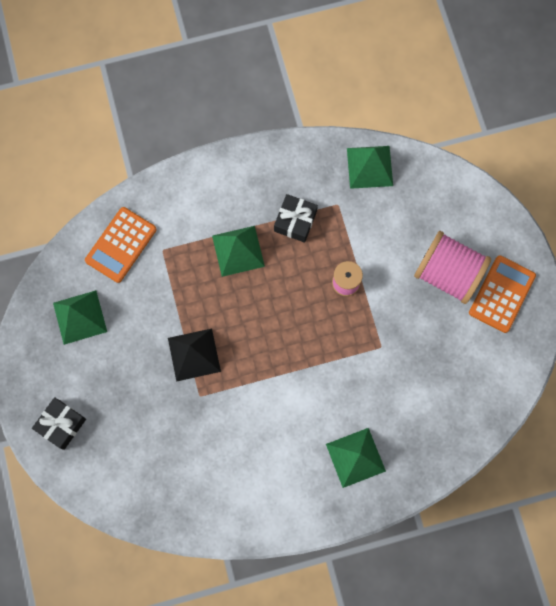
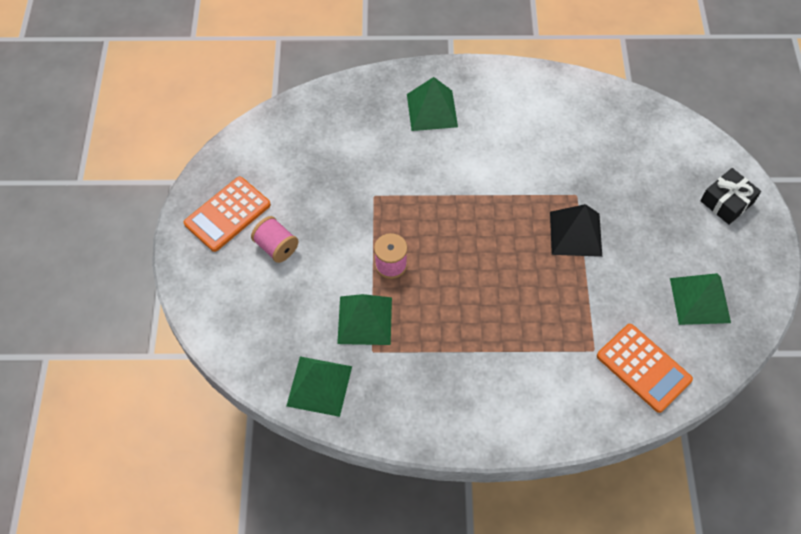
camera: 165 degrees left, 15 degrees down
(121, 245) = (643, 368): orange calculator -> orange calculator turned 90 degrees clockwise
(238, 251) = (504, 327): green pyramid -> green pyramid (364, 320)
(295, 221) = (428, 344): black gift -> none
(447, 274) = (276, 247): pink spool -> pink spool, size x0.54

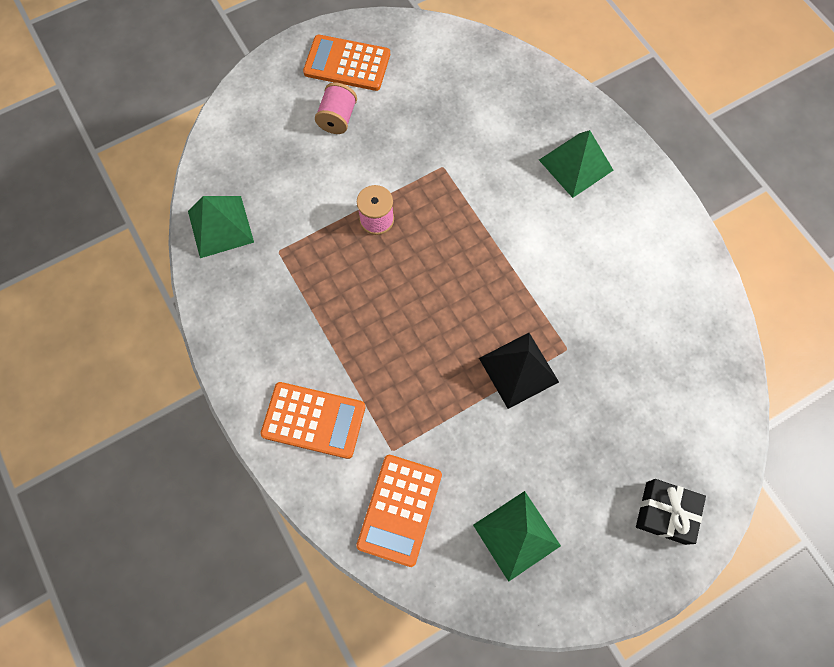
camera: 60 degrees right, 10 degrees up
(364, 320) = (306, 228): green pyramid -> none
(539, 394) = (314, 420): none -> orange calculator

